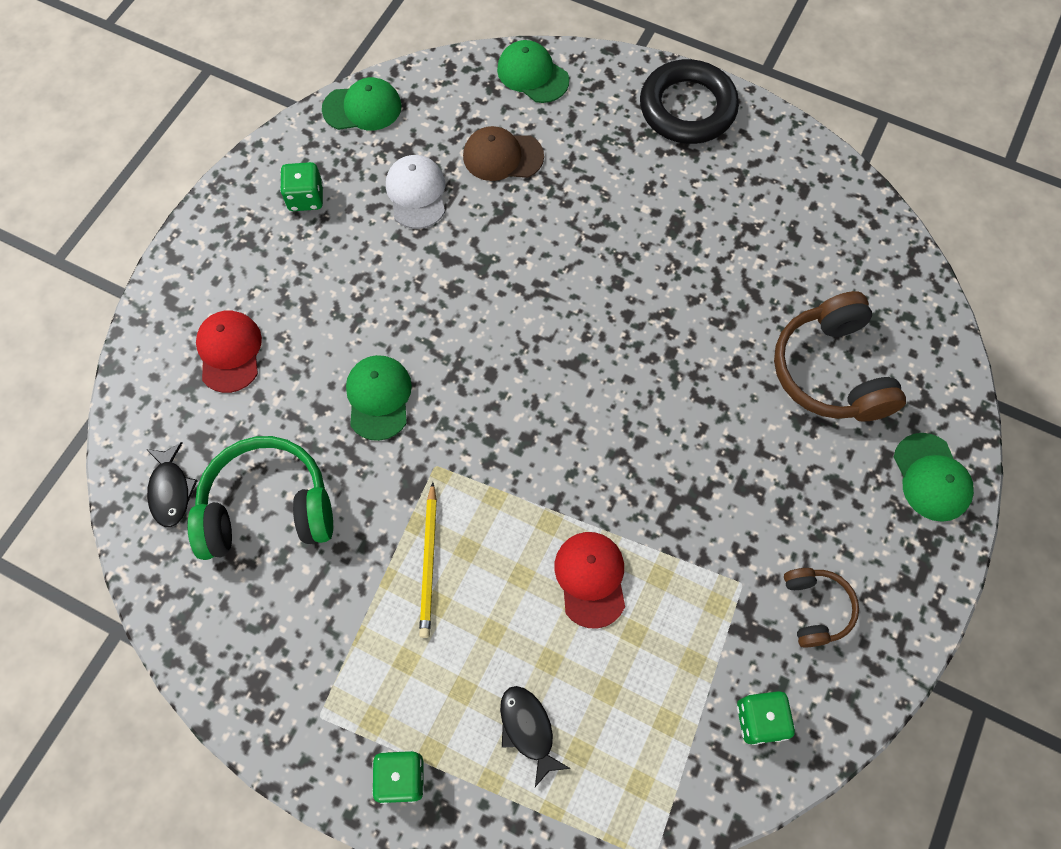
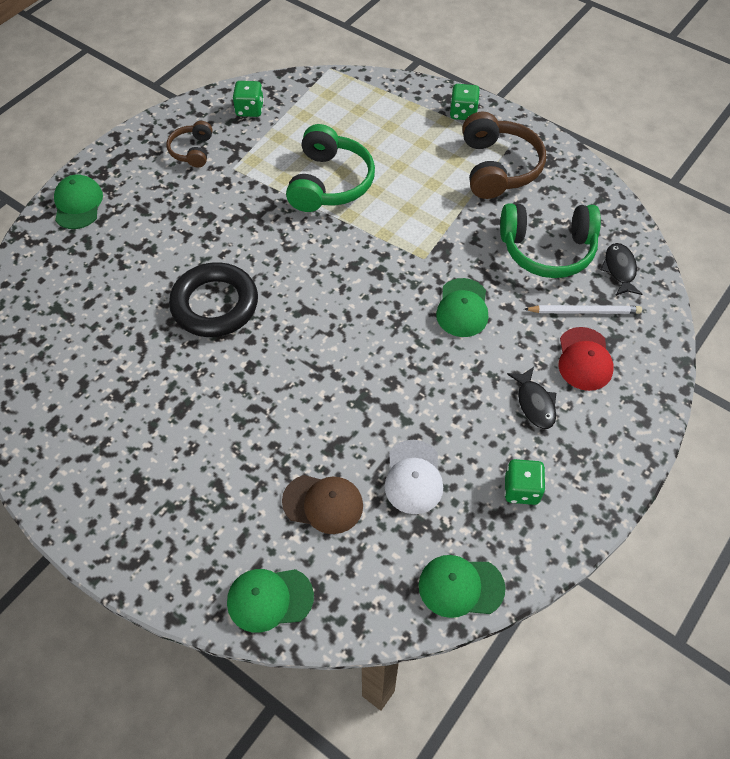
camera: 170 degrees left, 10 degrees down
(224, 418) = (584, 311): none -> white pencil
(429, 562) = (435, 205): yellow pencil -> none
(528, 729) = (386, 122): black fish -> black fish (534, 403)
(532, 74) = (269, 599): green cap -> green cap turned 120 degrees clockwise
(591, 579) = (329, 183): red cap -> green headphones
(687, 108) = (121, 528): black ring -> black ring (215, 304)
(831, 371) = (110, 276): brown headphones -> brown headphones (498, 167)

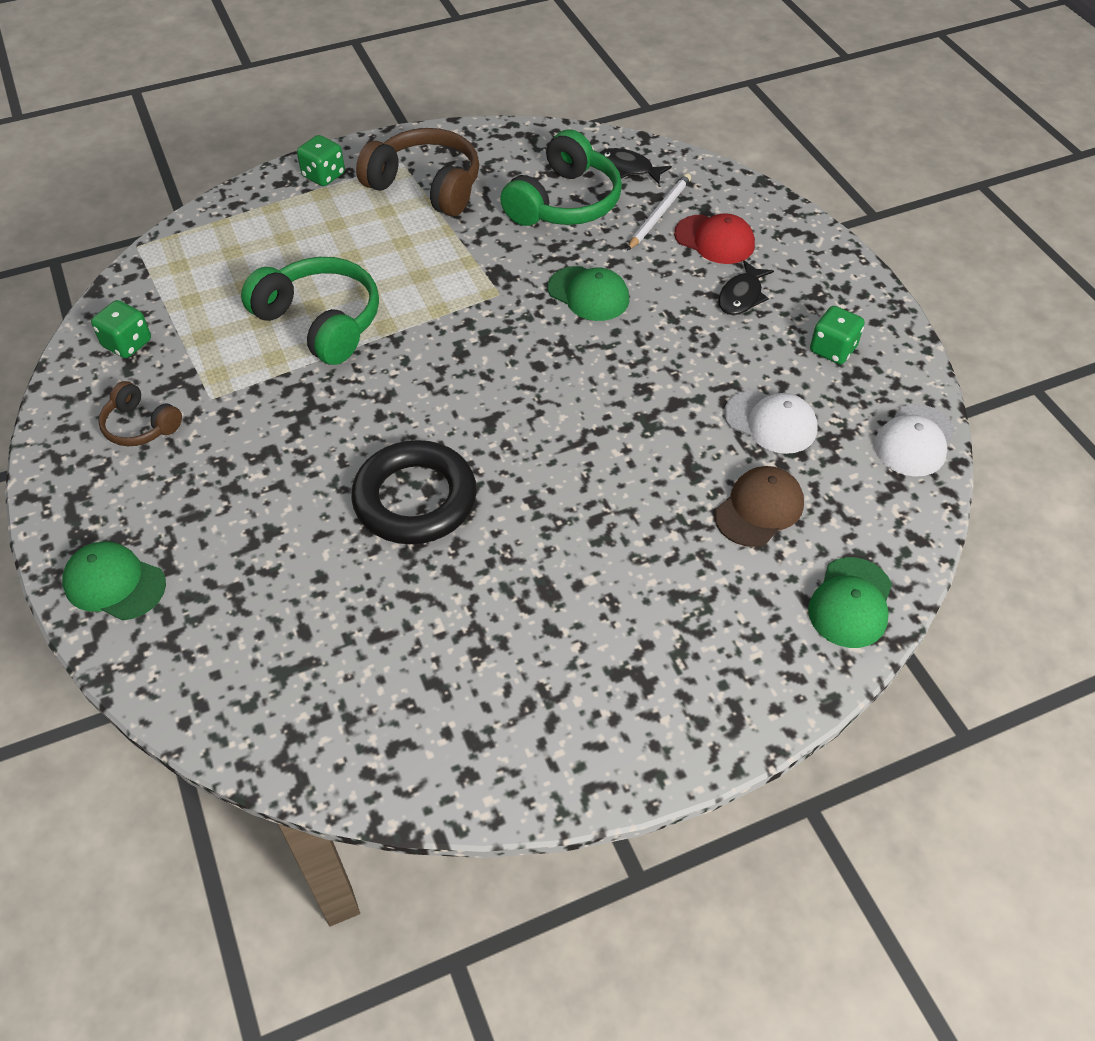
camera: 60 degrees left, 5 degrees down
(460, 587) = (914, 441): green cap -> white cap
(534, 403) = (741, 296): black fish -> black fish turned 105 degrees clockwise

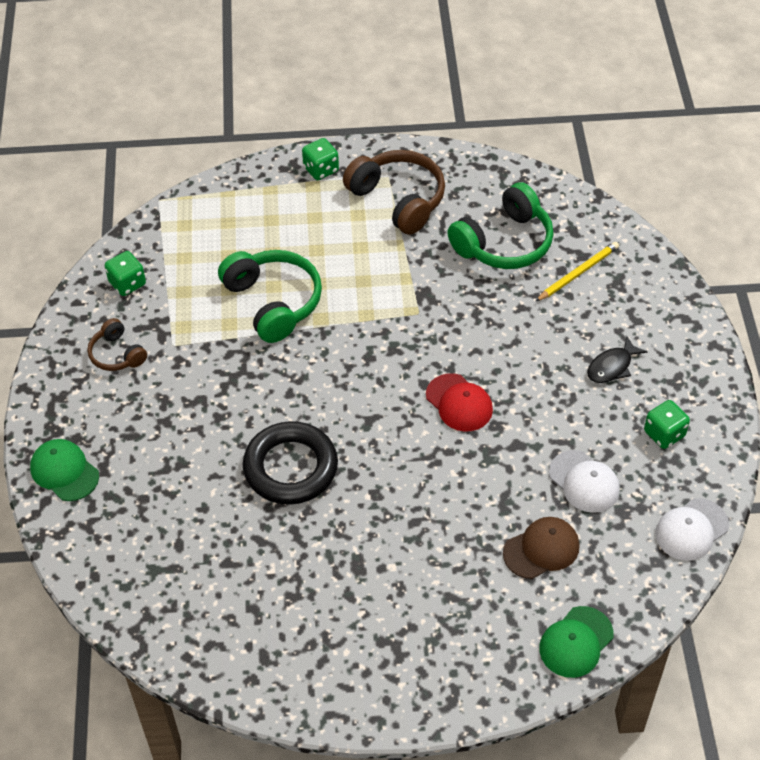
camera: 20 degrees right, 0 degrees up
(588, 294) = (488, 332): green cap -> none
(628, 168) = (571, 223): black fish -> none
(659, 214) = (578, 273): white pencil -> yellow pencil
(714, 240) = (613, 309): red cap -> red cap (459, 403)

